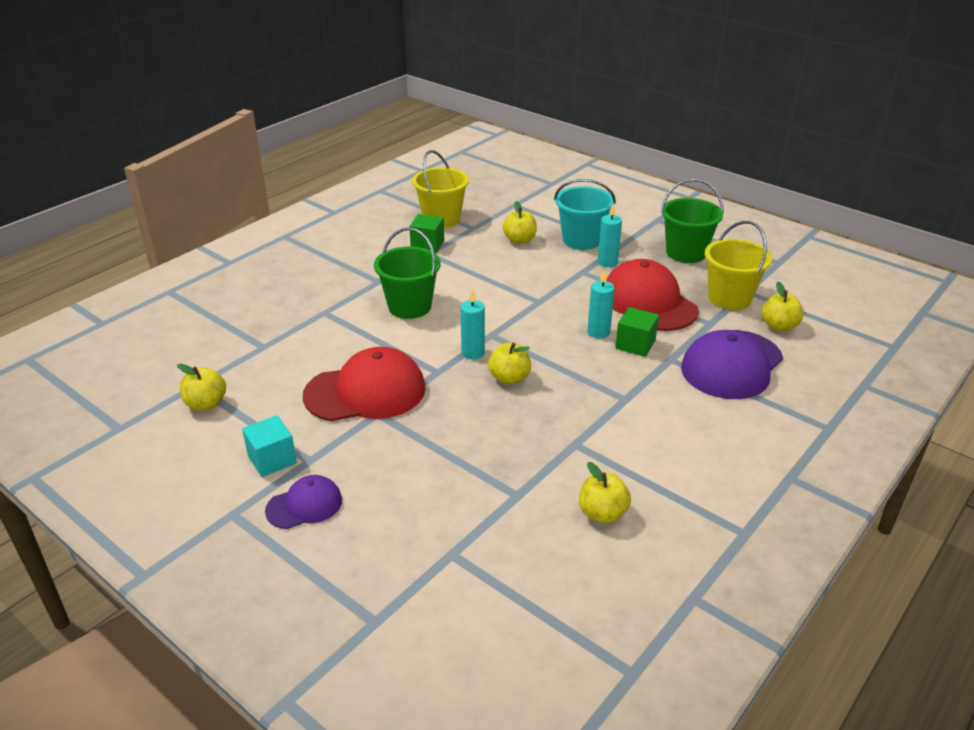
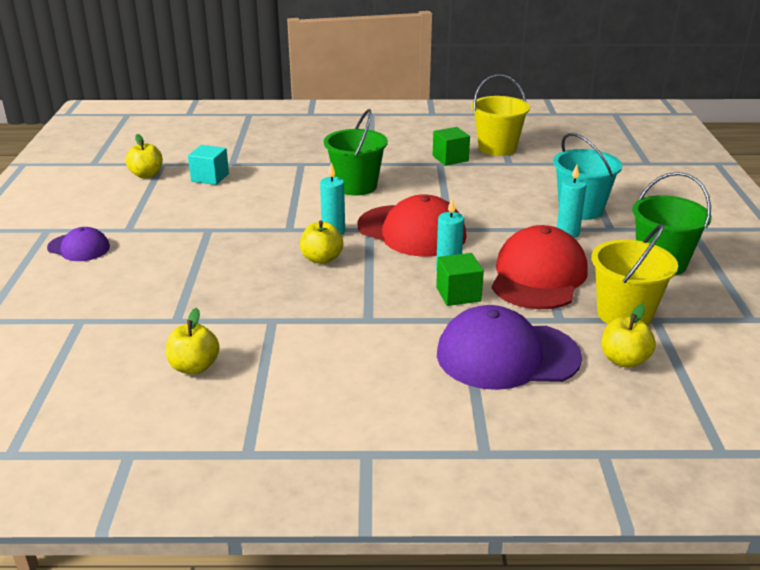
camera: 50 degrees right, 5 degrees down
(272, 459) = (114, 218): turquoise cube -> turquoise cube (210, 177)
(365, 392) = (227, 215): red cap -> red cap (412, 231)
(519, 240) = (527, 186): yellow apple -> none

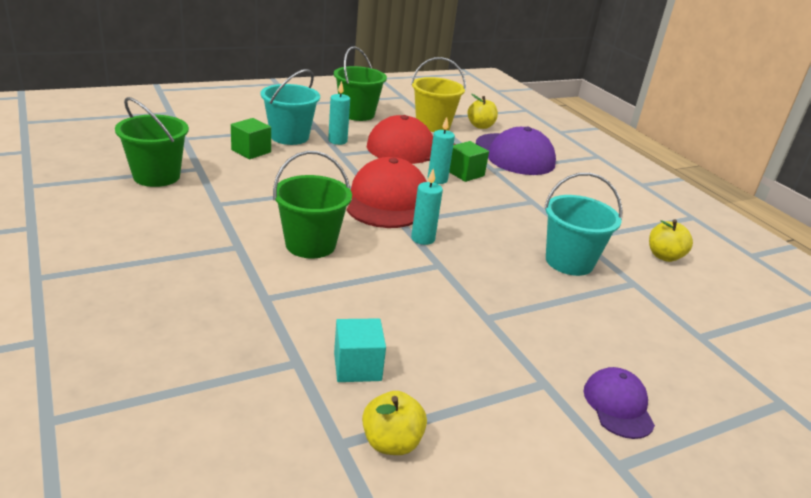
camera: 120 degrees left, 0 degrees up
(240, 295) = (569, 262): none -> turquoise bucket
(322, 259) = (475, 235): yellow apple -> none
(450, 158) = (200, 199): green cube -> green cube (251, 151)
(497, 148) = (156, 176): yellow bucket -> green bucket

